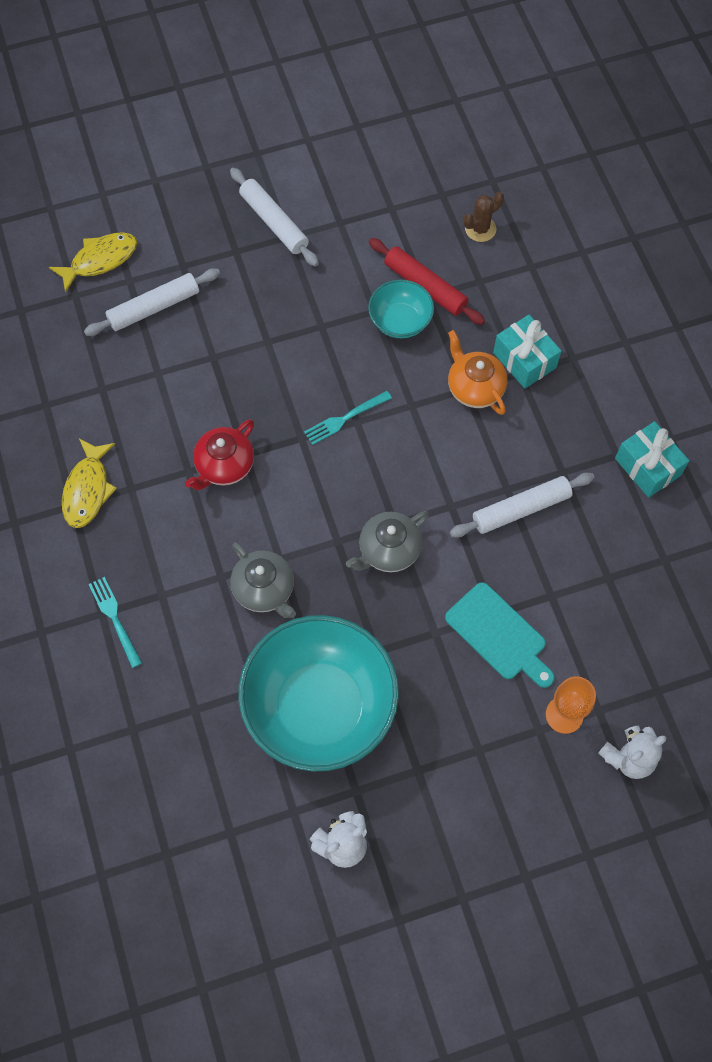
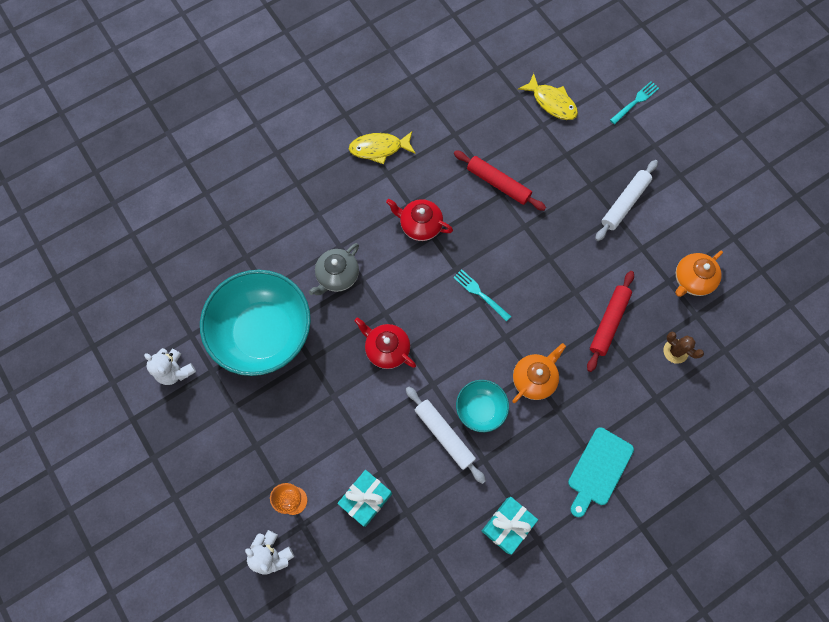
camera: 75 degrees right, 5 degrees up
(114, 618) = (295, 191): turquoise fork -> turquoise fork (635, 101)
(154, 308) = (526, 146): white rolling pin -> none
(196, 355) = (498, 184): none -> red rolling pin
(388, 550) = (387, 349): grey teapot -> red teapot
(397, 184) = (692, 280): none -> orange teapot
(400, 321) = (572, 312): turquoise bowl -> turquoise bowl (480, 409)
(499, 634) = (342, 440): turquoise cutting board -> turquoise cutting board (598, 469)
(524, 360) = (570, 411): turquoise gift -> turquoise gift (366, 499)

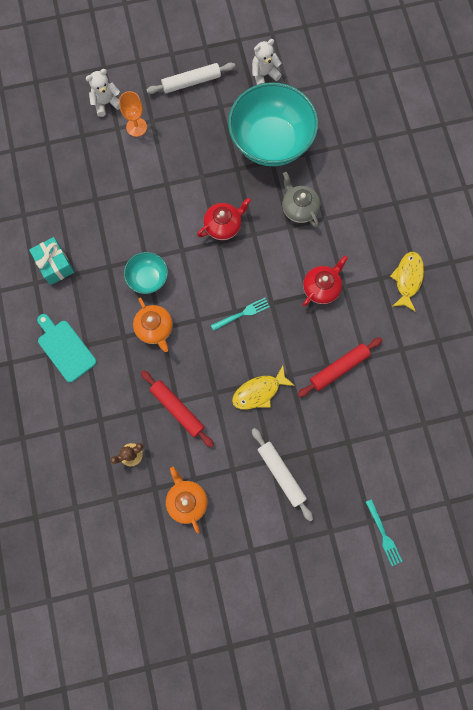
camera: 110 degrees right, 5 degrees up
(366, 499) = (116, 175): turquoise gift -> none
(444, 435) = (139, 244): white rolling pin -> white rolling pin (191, 82)
(552, 102) = (408, 451): yellow fish -> yellow fish (259, 392)

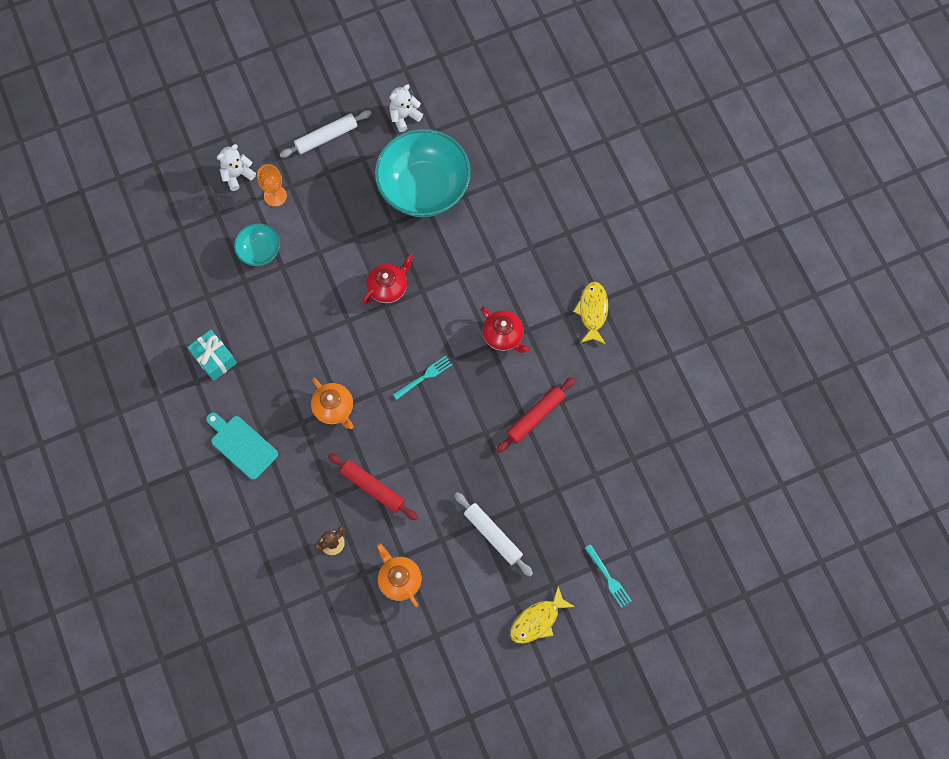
camera: 10 degrees left, 5 degrees down
(148, 278) = (317, 356): turquoise bowl -> turquoise bowl (259, 251)
(259, 392) = (456, 455): yellow fish -> yellow fish (537, 620)
(299, 208) = (466, 255): grey teapot -> none
(321, 288) = (503, 335): red teapot -> red teapot turned 105 degrees clockwise

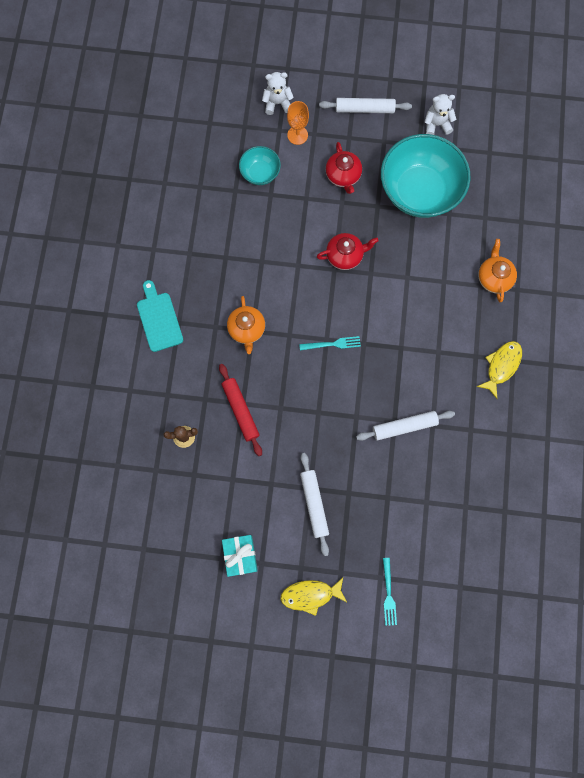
camera: 30 degrees right, 5 degrees up
(214, 359) = (177, 239): turquoise gift -> turquoise gift (240, 555)
(399, 579) = (219, 496): orange teapot -> orange teapot (494, 278)
(503, 335) = (416, 346): red teapot -> red teapot (343, 176)
(535, 416) = (404, 426): red rolling pin -> white rolling pin

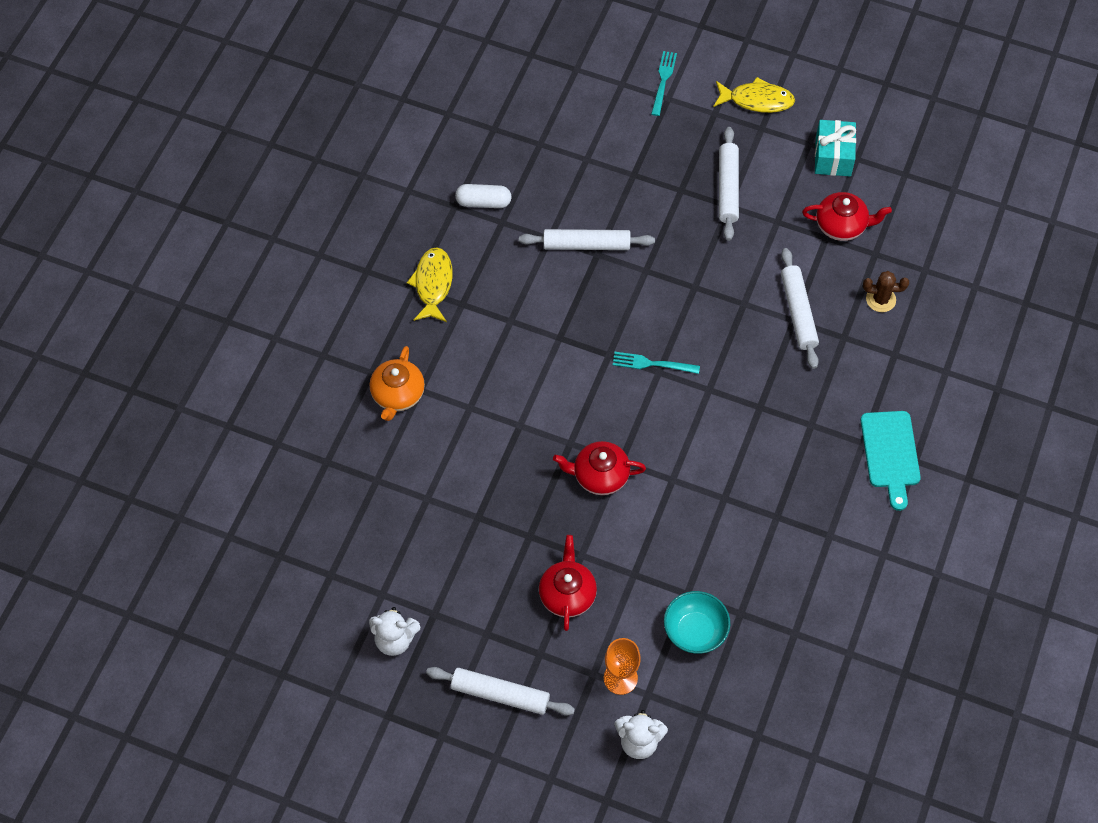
camera: 165 degrees left, 15 degrees down
(222, 493) = (841, 226): none -> red teapot
(241, 411) = (798, 312): red rolling pin -> white rolling pin
(247, 329) = (767, 410): orange teapot -> none
(419, 191) = (459, 542): turquoise bowl -> none
(489, 443) = (483, 202): none -> white capsule
(501, 366) = (433, 284): yellow fish -> yellow fish turned 135 degrees clockwise

